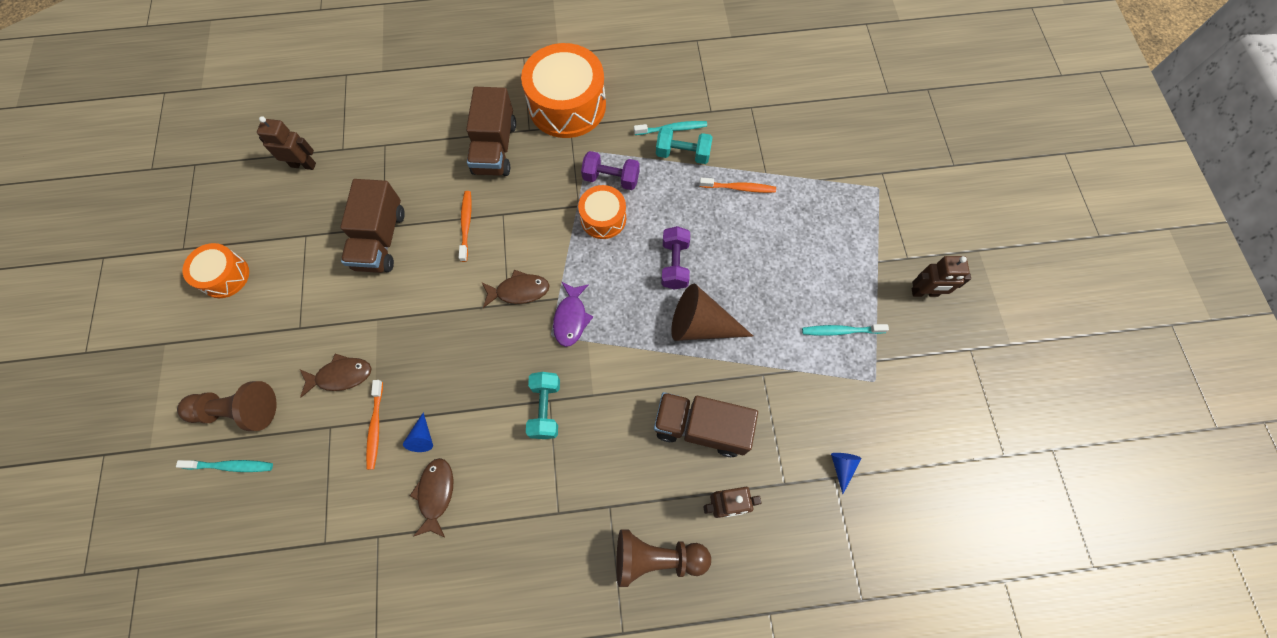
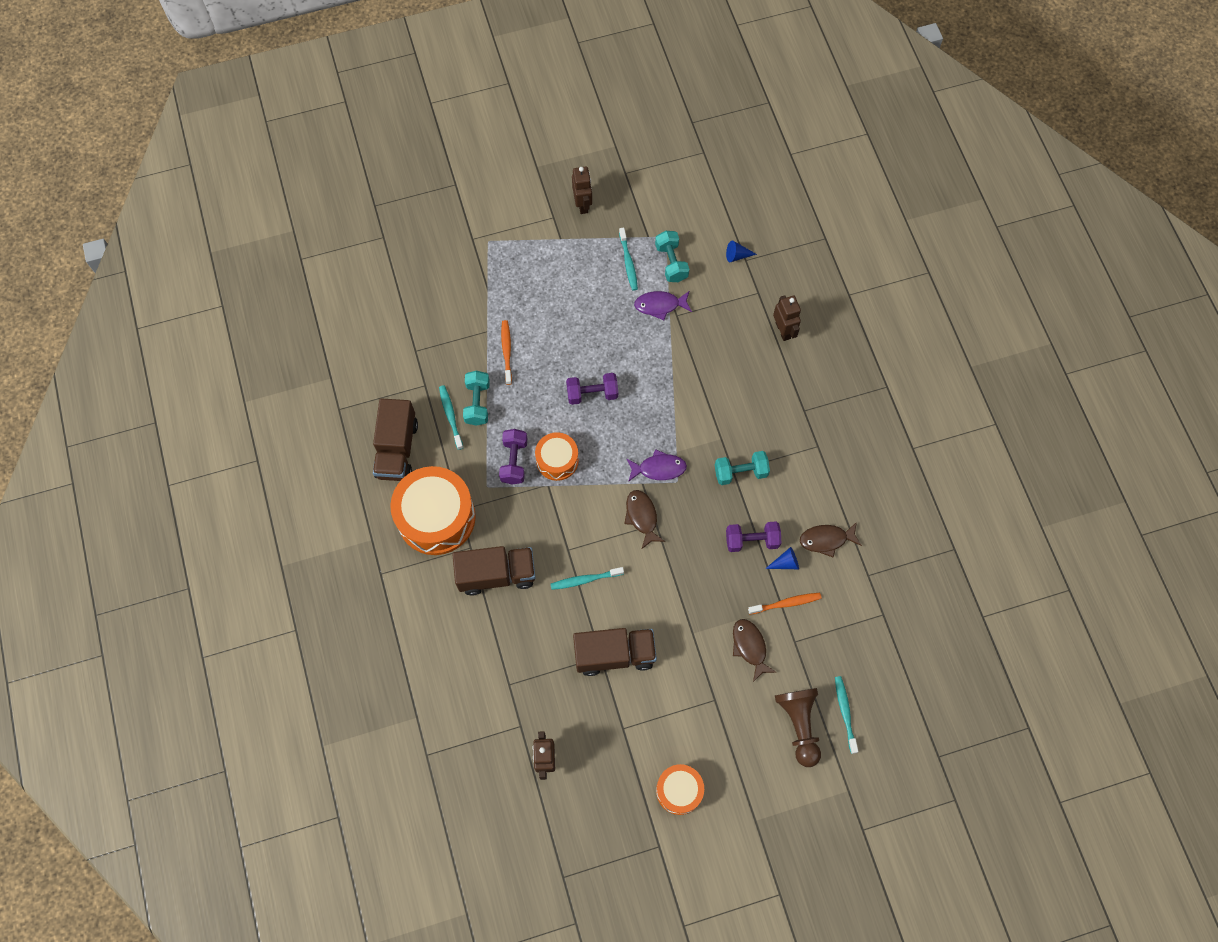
camera: 100 degrees left, 0 degrees up
(460, 404) = (752, 540): none -> purple dumbbell
(466, 225) = (585, 580): orange toothbrush -> turquoise toothbrush
(656, 557) = (831, 372): brown pawn -> none
(701, 325) = (644, 365): brown cone -> none
(701, 428) = (729, 354): brown truck -> brown truck (397, 449)
(778, 357) = (660, 305): none -> purple fish
(837, 381) = (671, 262): none -> turquoise dumbbell

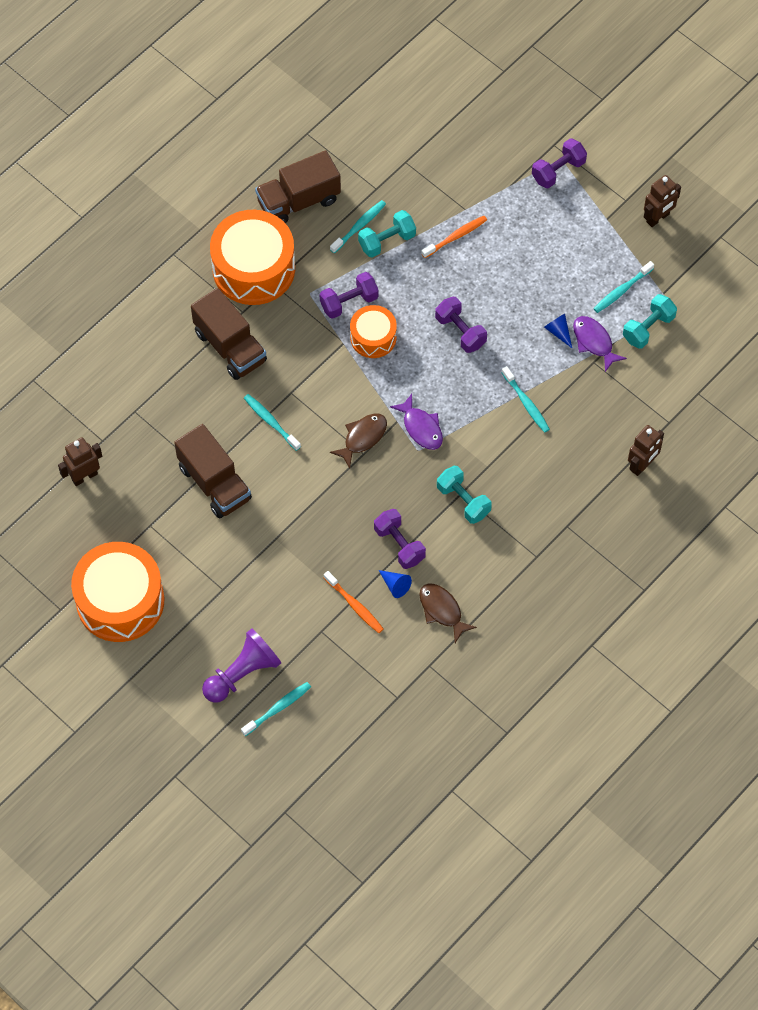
camera: 60 degrees right, 5 degrees down
(497, 248) = (558, 171): none -> purple dumbbell
(679, 791) = (120, 601): orange drum -> orange drum, size x1.81
(683, 381) = (526, 403): none -> turquoise toothbrush
(737, 255) = (697, 383): blue cone -> blue cone (558, 331)
(750, 647) = (292, 594): brown fish -> none
(799, 725) = (242, 673): brown pawn -> purple pawn

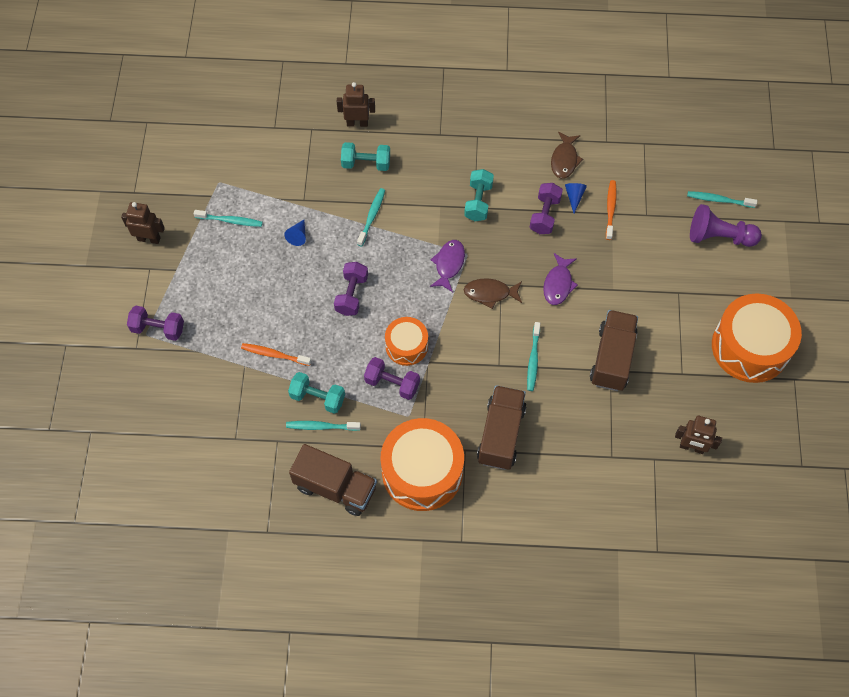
camera: 130 degrees left, 0 degrees up
(594, 342) = (287, 209): purple fish -> purple fish (558, 284)
(648, 328) = (248, 186): turquoise dumbbell -> turquoise dumbbell (366, 163)

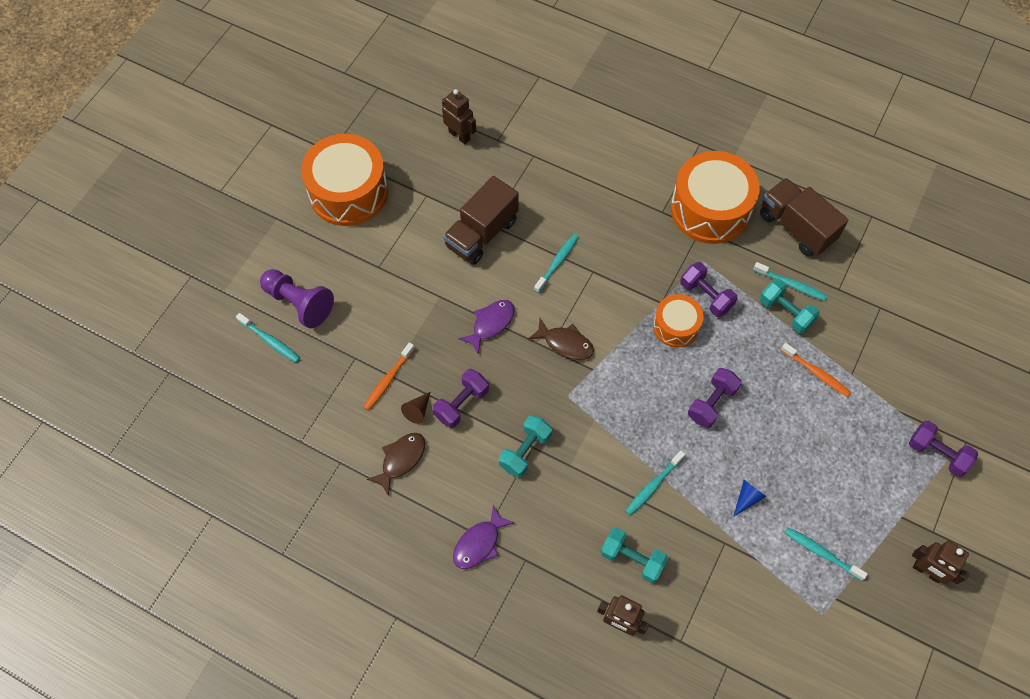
camera: 155 degrees left, 0 degrees up
(449, 264) = (593, 392): purple fish -> purple fish (479, 543)
(501, 434) = (623, 211): brown truck -> none
(574, 197) = (417, 410): blue cone -> brown cone

